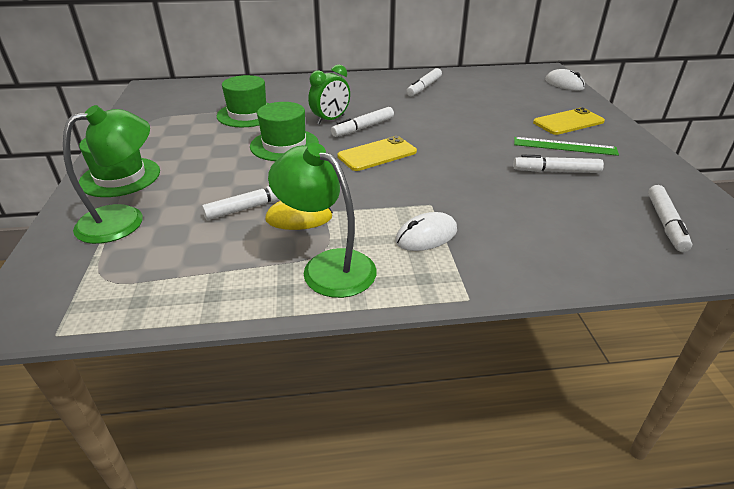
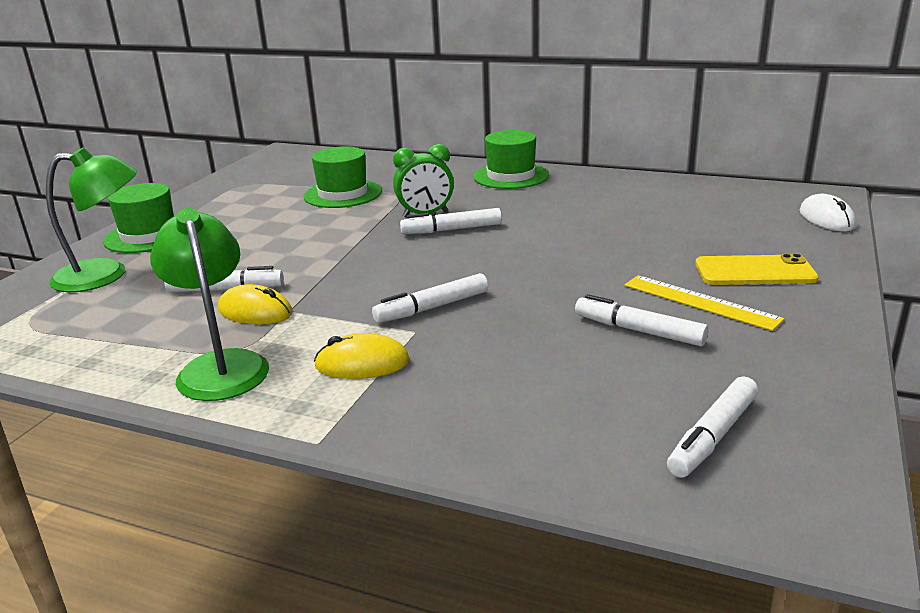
camera: 30 degrees right, 10 degrees down
(284, 145) = (338, 233): green hat -> green hat (511, 176)
(377, 154) = (428, 262): yellow phone -> none
(424, 87) = (597, 193): white marker -> white marker (433, 307)
(426, 236) = (362, 364): white mouse -> yellow mouse
(564, 146) = (700, 302): green ruler -> yellow ruler

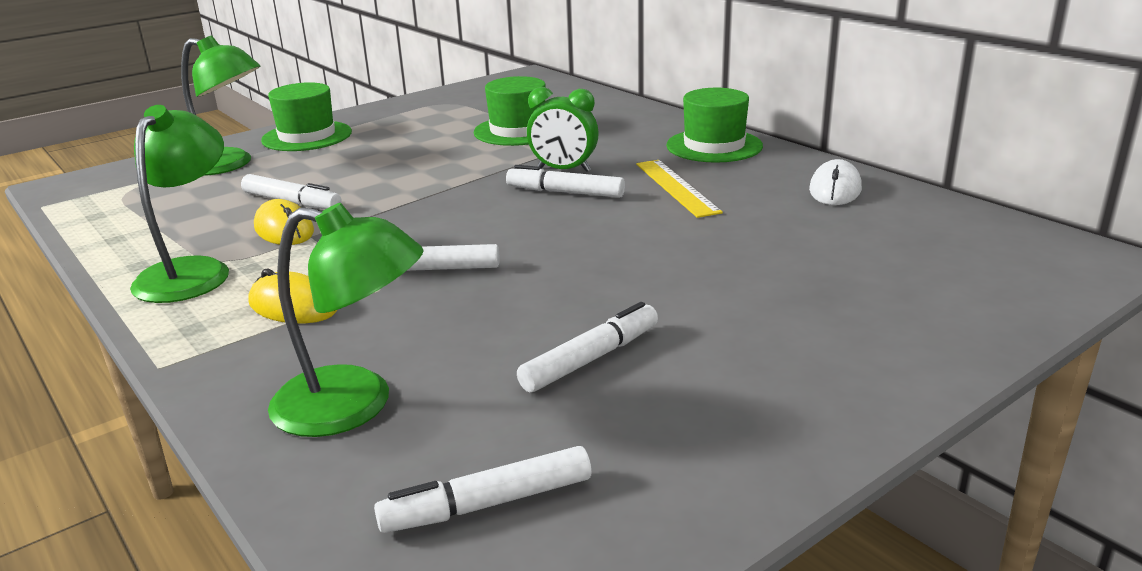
camera: 30 degrees right, 0 degrees up
(527, 412) = (354, 405): none -> green lamp
(639, 331) = (590, 359): white marker -> white marker turned 75 degrees clockwise
(700, 302) = (709, 348): yellow ruler -> yellow ruler (676, 187)
(754, 271) = (835, 331): yellow phone -> none
(826, 219) = (1049, 290): white mouse -> white mouse (835, 189)

